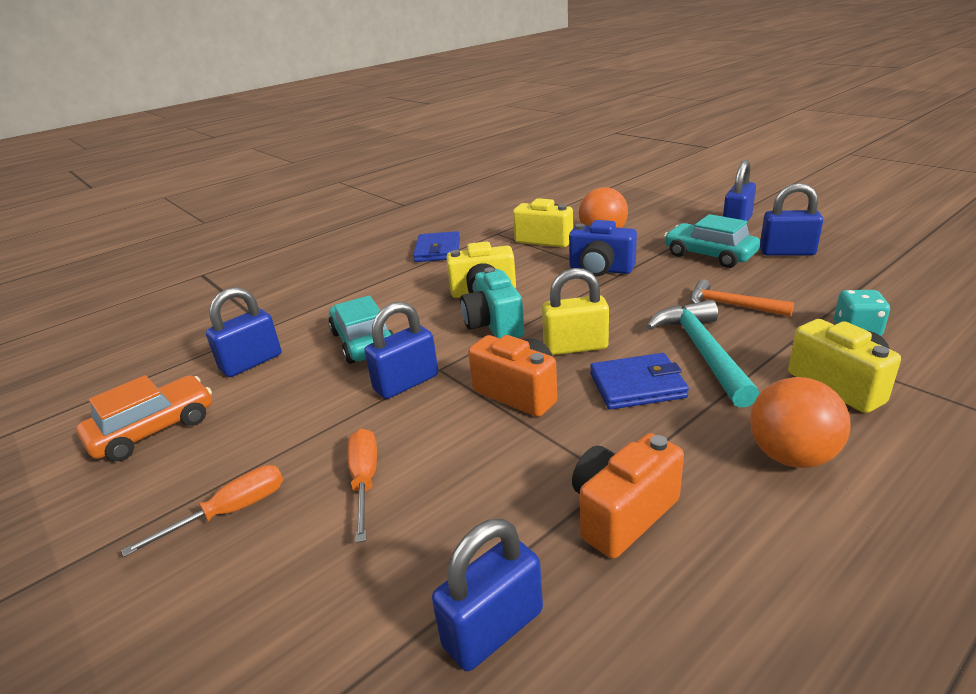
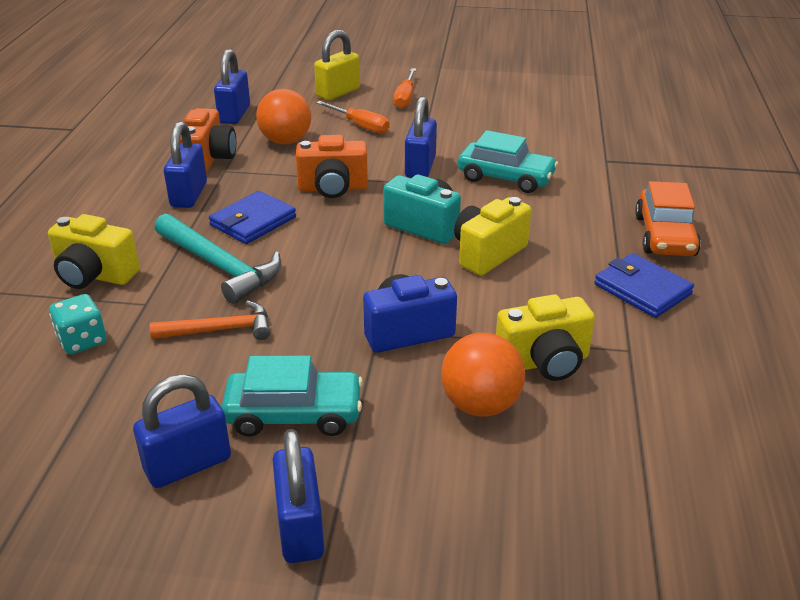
camera: 135 degrees right, 5 degrees up
(154, 429) = (521, 100): orange car -> orange car (665, 236)
(251, 362) = (553, 140): blue padlock -> blue padlock (189, 195)
(575, 347) = (331, 233): yellow padlock -> yellow padlock (338, 93)
(791, 456) = (124, 215): orange ball -> orange ball (286, 141)

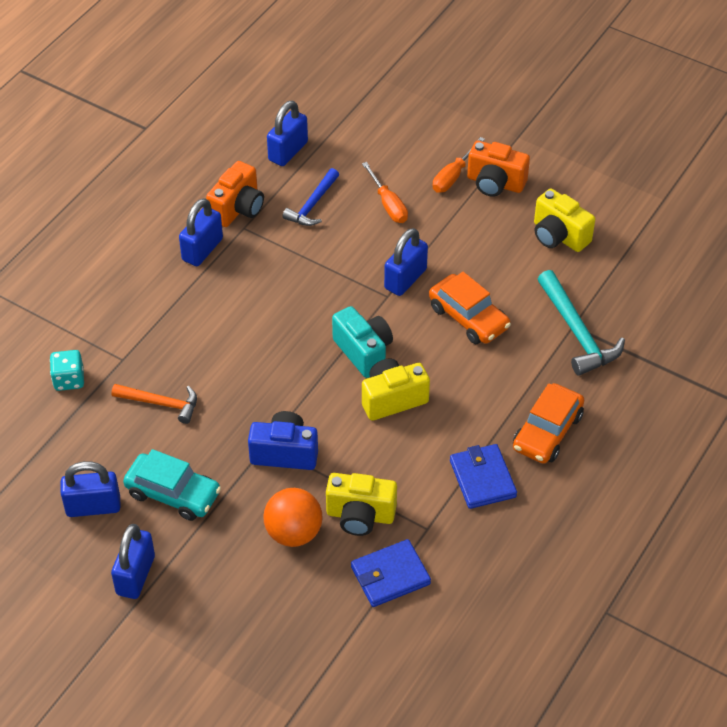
camera: 25 degrees right, 15 degrees up
(95, 275) = (99, 318): yellow camera -> yellow camera (559, 236)
(220, 266) = (189, 340): turquoise hammer -> turquoise hammer (577, 332)
(253, 221) = (236, 299): blue wallet -> blue wallet (390, 575)
(286, 141) = (312, 205): orange ball -> blue hammer
(333, 188) = (318, 281): orange camera -> orange camera (495, 183)
(338, 93) = (396, 147): yellow padlock -> none
(506, 177) = (468, 317): turquoise car -> orange car

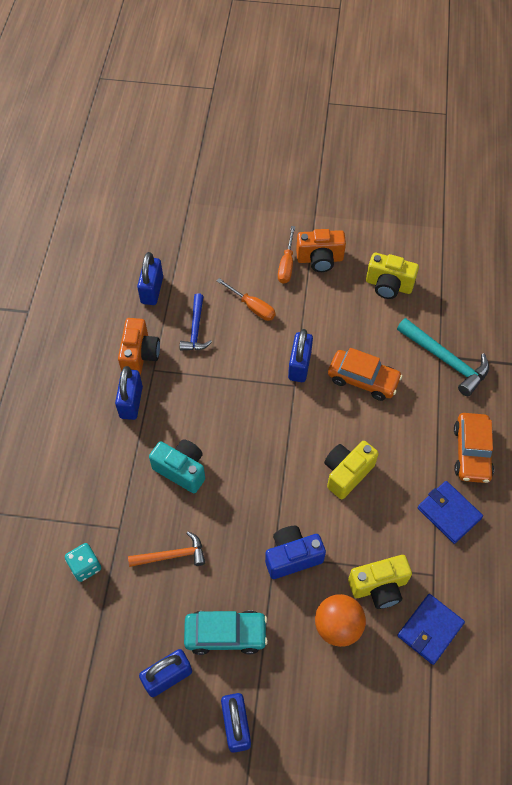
camera: 25 degrees left, 10 degrees up
(363, 352) = (303, 441): turquoise camera -> turquoise camera (181, 470)

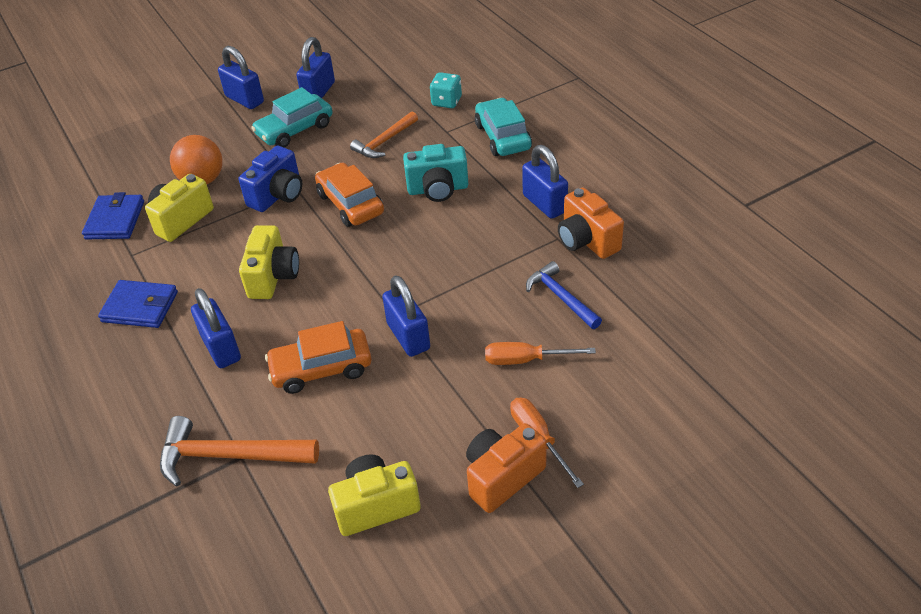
camera: 145 degrees right, 15 degrees down
(89, 488) = (502, 137): none -> turquoise car
(152, 290) = (657, 302): blue padlock -> blue padlock (221, 348)
(446, 360) = (229, 456): turquoise hammer -> orange hammer
(471, 452) = (141, 374): orange car -> orange car (350, 204)

